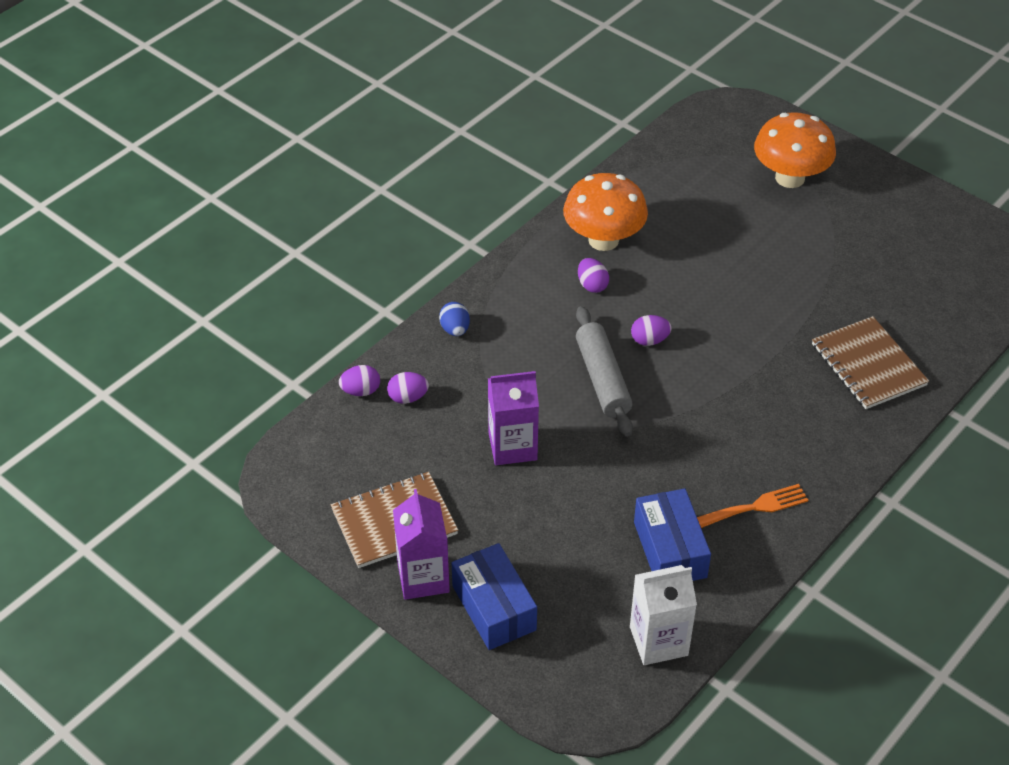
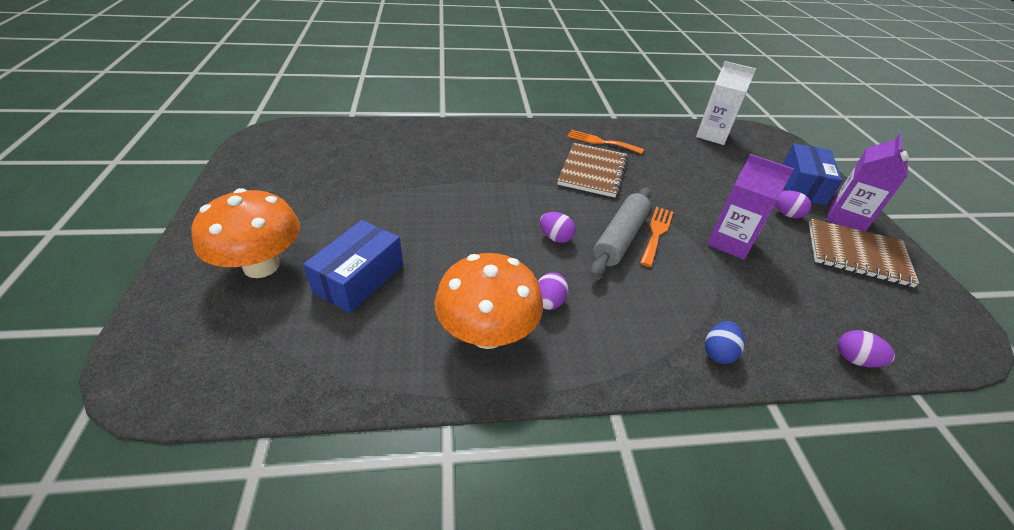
camera: 140 degrees left, 5 degrees down
(408, 397) = (804, 324): purple egg -> purple egg (786, 214)
(580, 408) = (656, 233): none -> orange fork
(670, 549) = (670, 153): blue box -> blue box (359, 278)
(868, 365) = (446, 148): brown notebook -> brown notebook (593, 171)

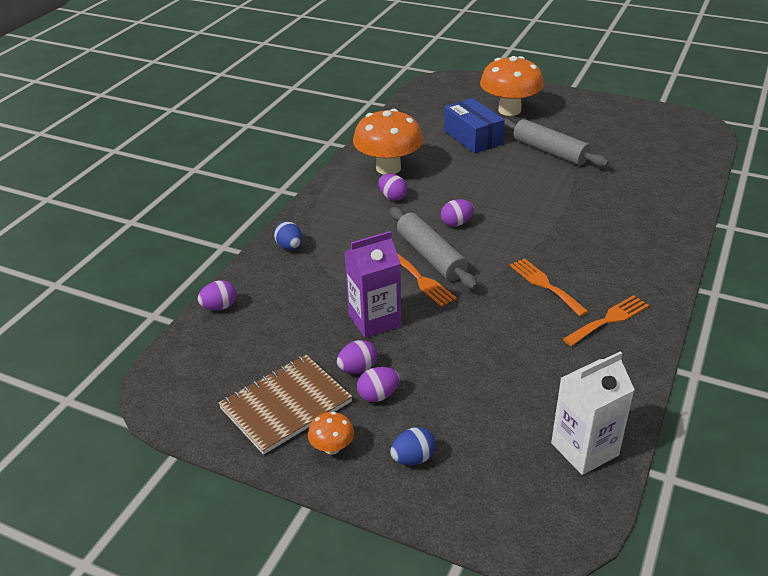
camera: 125 degrees right, 5 degrees down
(368, 210) = (550, 151): none -> grey rolling pin
(593, 171) = (545, 285): brown notebook -> orange fork
(781, 232) = (358, 369): none -> purple egg
(802, 185) = (413, 458): blue box -> blue egg
(846, 218) = (332, 448): purple carton -> orange mushroom

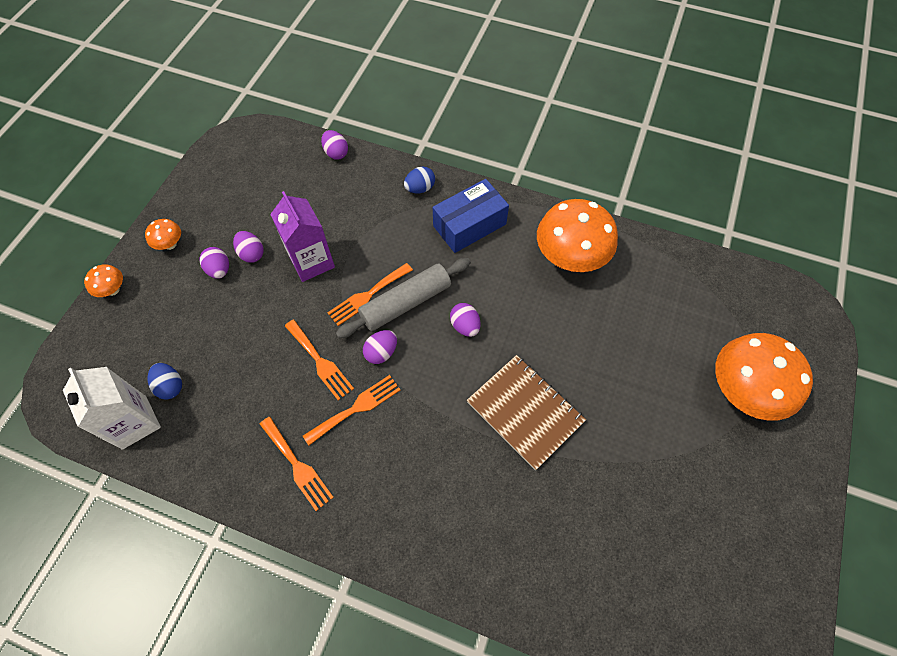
camera: 85 degrees right, 25 degrees up
(286, 405) = (218, 211): brown notebook -> brown notebook (525, 412)
(392, 197) = (511, 265): purple egg -> purple egg (381, 352)
(400, 500) = (113, 290): none -> orange mushroom
(413, 458) = (149, 296): blue egg -> blue egg (170, 386)
(473, 137) = (657, 344): blue box -> blue box (469, 225)
(498, 309) = (320, 362): none -> orange fork
(550, 151) = (637, 436): grey rolling pin -> none

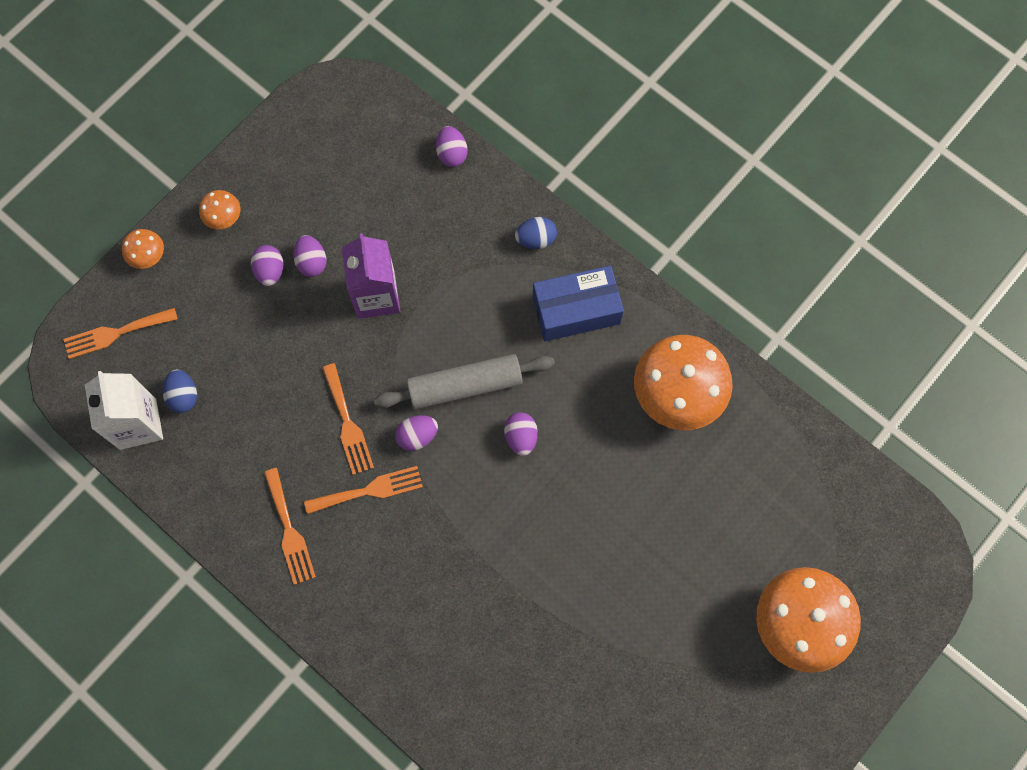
camera: 20 degrees right, 10 degrees up
(367, 296) = (425, 361): orange fork -> orange fork (115, 333)
(525, 412) = (547, 559): brown notebook -> none

